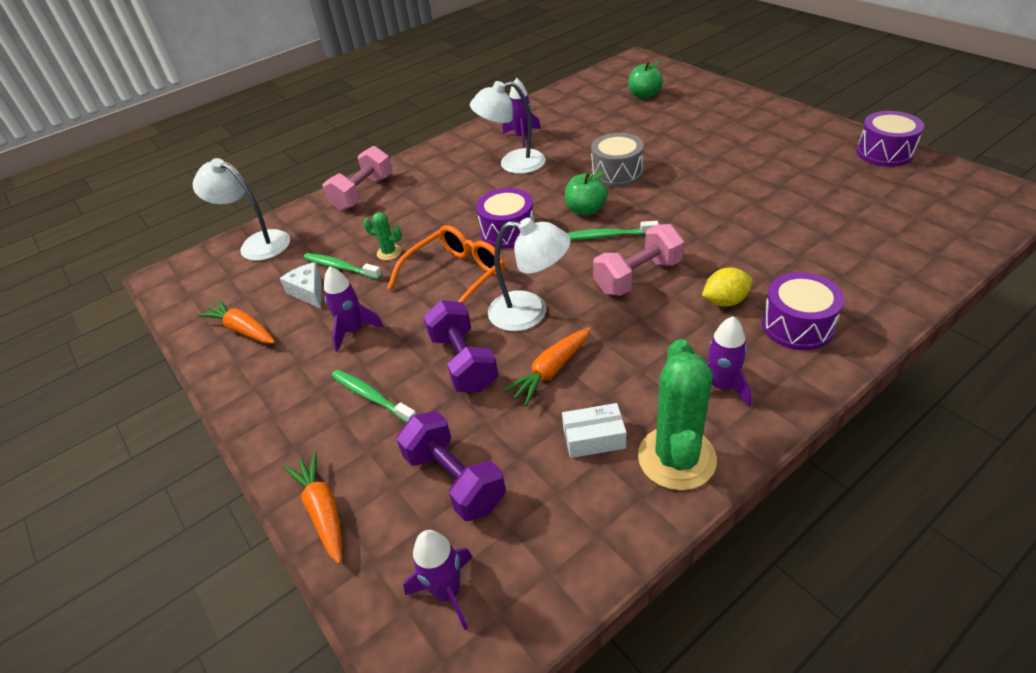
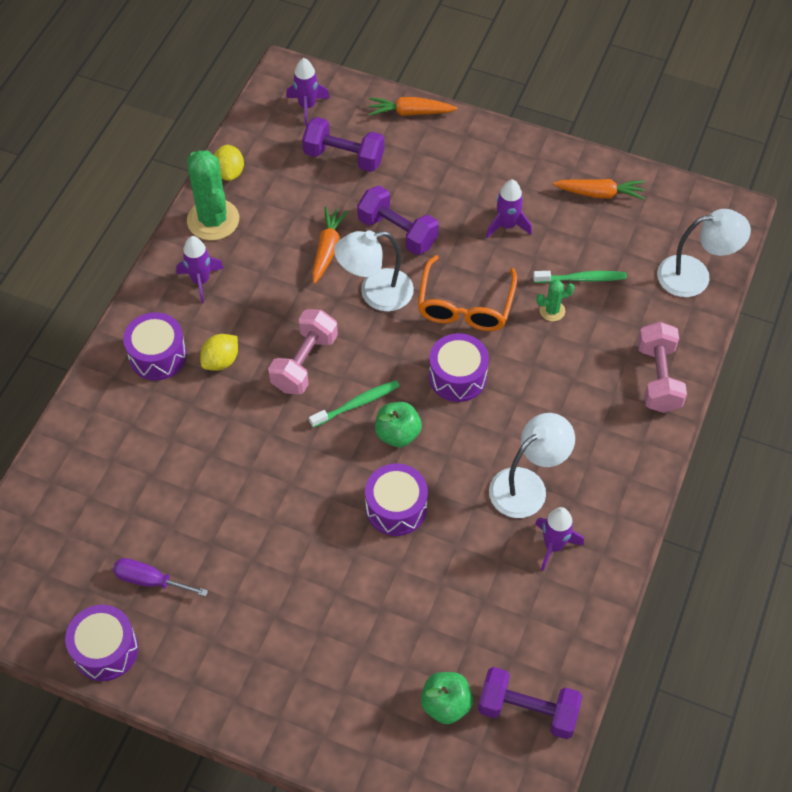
camera: 145 degrees right, 15 degrees up
(308, 291) = (584, 245): white cheese -> none
(323, 510) = (410, 112): orange carrot -> orange carrot turned 150 degrees clockwise
(372, 397) = (443, 183): green toothbrush -> none
(594, 438) = (271, 213): white box -> none
(597, 86) = (527, 710): none -> purple dumbbell
(617, 173) = (396, 508): grey drum -> purple drum
(623, 523) = (229, 172): none -> yellow lemon
(839, 177) = (150, 580): none -> purple screwdriver

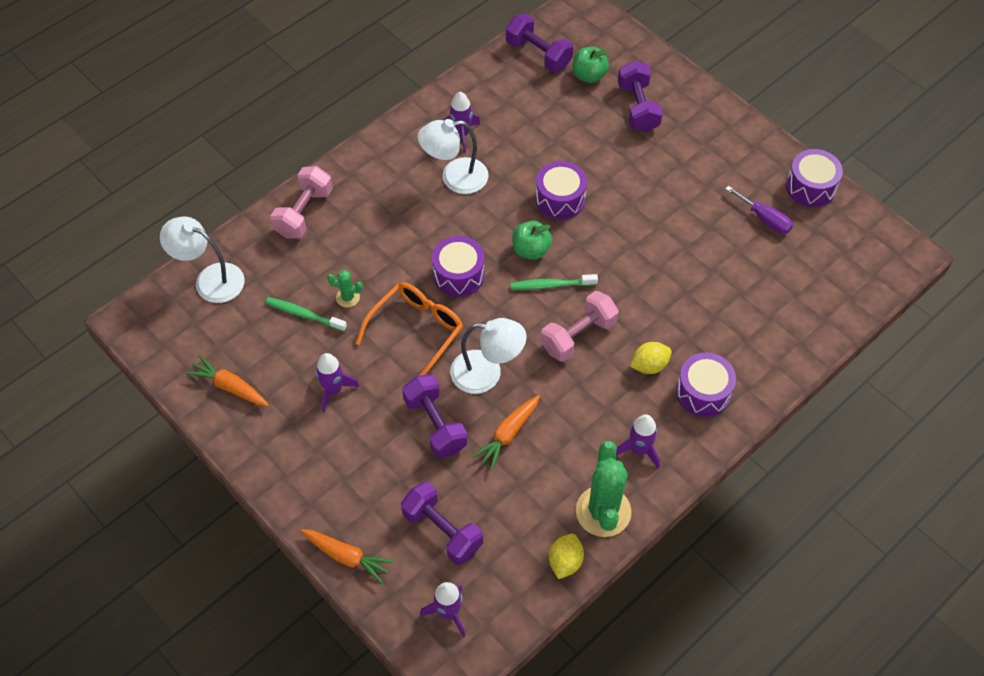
camera: 155 degrees left, 0 degrees up
(361, 679) = (638, 107): none -> purple dumbbell

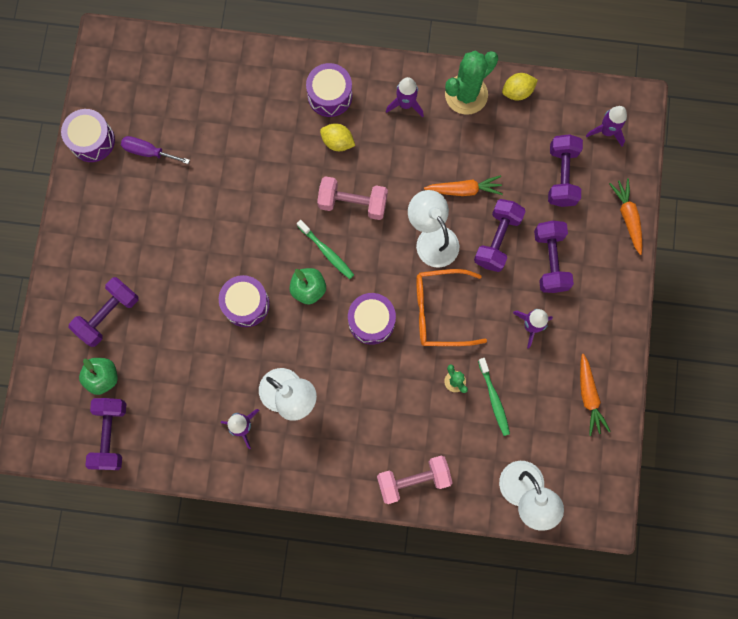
camera: 130 degrees left, 20 degrees up
(373, 453) = (550, 261): none -> purple dumbbell
(764, 219) = (148, 152): purple screwdriver -> purple screwdriver turned 75 degrees counterclockwise

